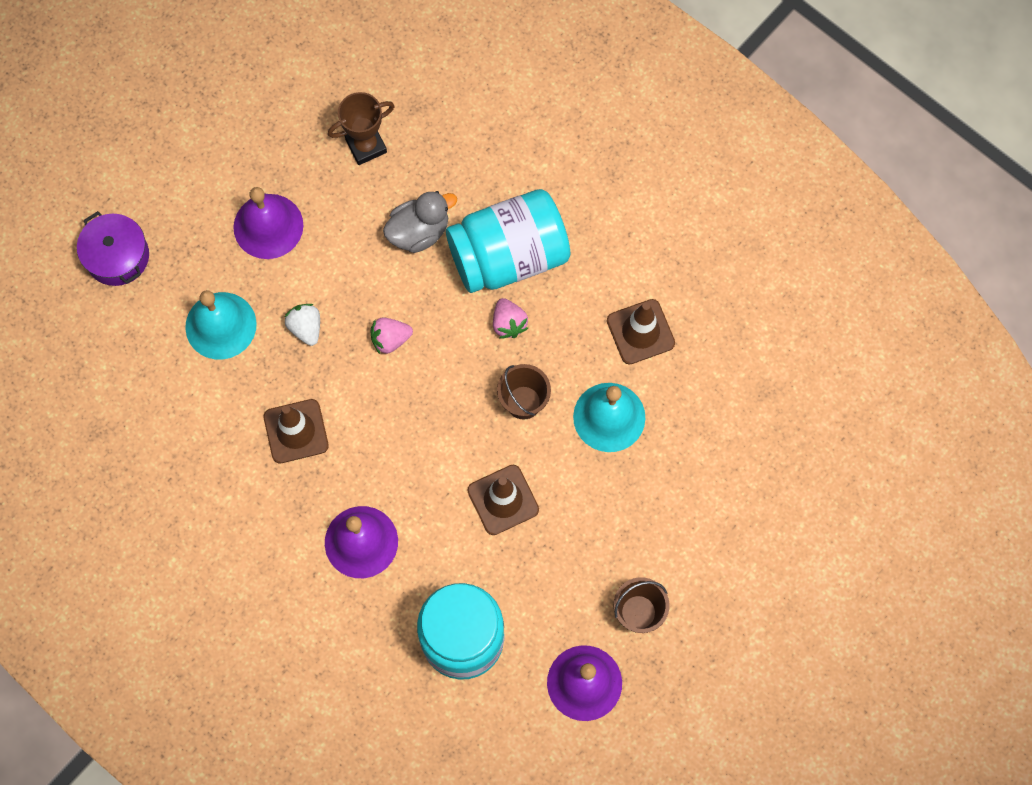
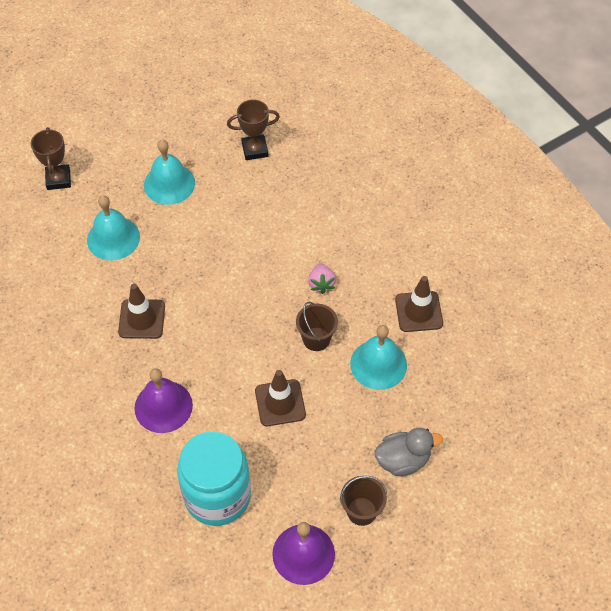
camera: 15 degrees right, 15 degrees down
(117, 256) = (58, 179): purple pot -> brown trophy
(268, 226) = (169, 184): purple bell -> turquoise bell
(306, 328) = (173, 253): white strawberry -> none
(390, 339) = (231, 274): pink strawberry -> none
(419, 232) = (275, 210): grey duck -> grey duck (403, 460)
(508, 256) = (335, 240): turquoise jar -> none

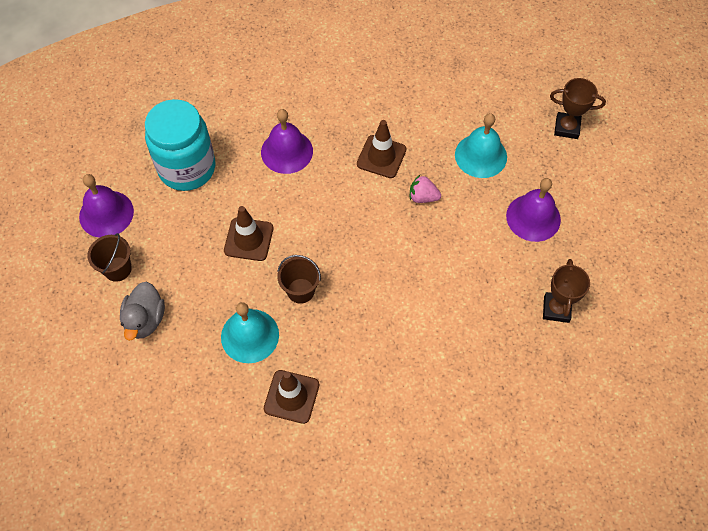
camera: 110 degrees right, 5 degrees up
(169, 184) = (533, 217): turquoise bell -> purple bell
(321, 284) = (361, 316): pink strawberry -> pink strawberry (423, 197)

